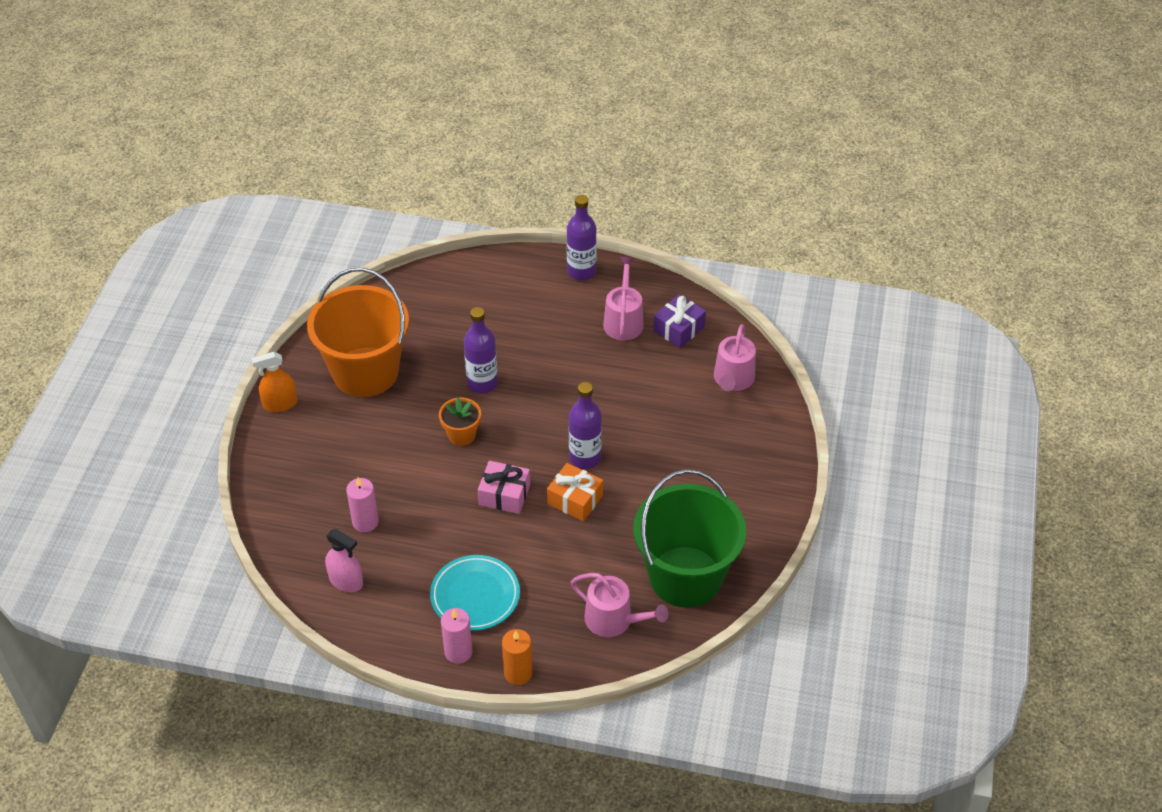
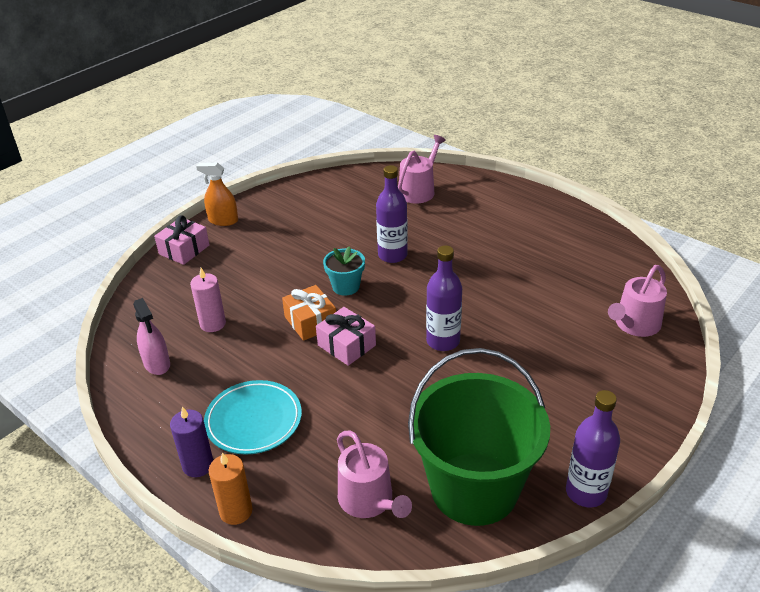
camera: 30 degrees right, 10 degrees down
(268, 453) = (184, 250): none -> pink gift
(365, 372) = (304, 219): orange bucket -> none
(458, 652) = (198, 465): pink candle -> purple candle
(461, 435) = (345, 286): orange flower pot -> turquoise flower pot
(575, 499) = (409, 373): orange gift -> orange gift (310, 322)
(581, 272) = (536, 203): purple bottle -> purple bottle (586, 492)
(623, 321) = (552, 247): pink watering can -> pink watering can (419, 190)
(678, 329) = (602, 268): purple gift -> none

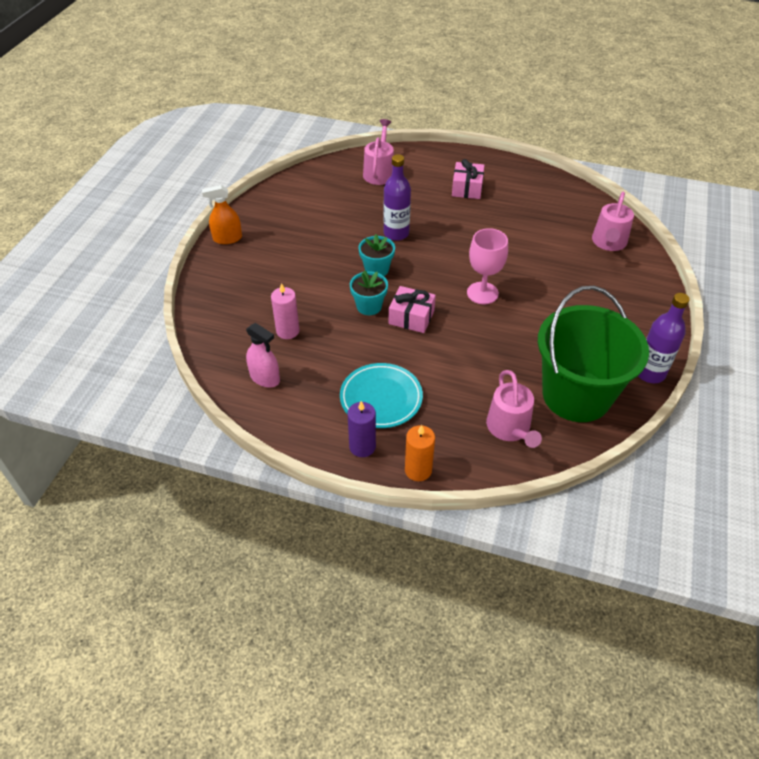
camera: 25 degrees left, 10 degrees up
(184, 250) = (212, 273): pink gift -> pink gift (467, 188)
(310, 322) = (369, 306): orange gift -> turquoise flower pot
(369, 500) = (510, 428): pink watering can -> pink watering can turned 45 degrees clockwise
(443, 341) = (482, 293): purple bottle -> pink goblet

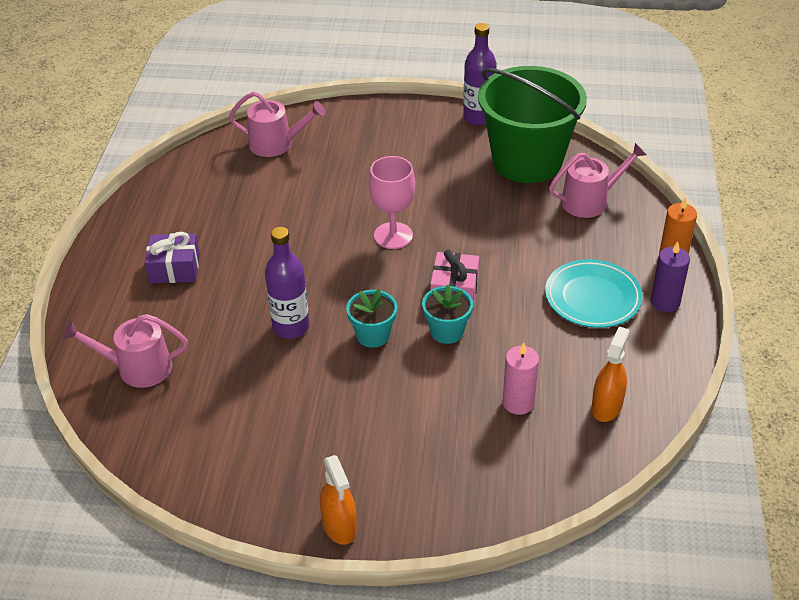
camera: 100 degrees left, 5 degrees down
(265, 378) = (606, 406): pink spray bottle -> orange spray bottle
(467, 188) = (174, 268): pink gift -> purple gift

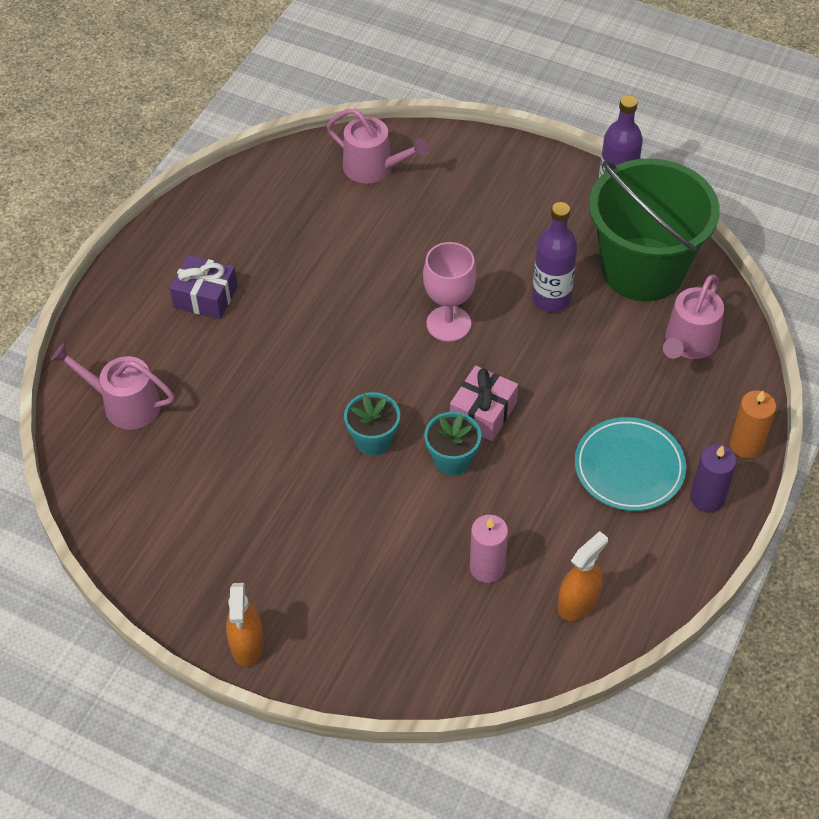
camera: 20 degrees right, 10 degrees up
(291, 327) = (294, 404): purple bottle -> purple bottle (551, 299)
(590, 201) = (689, 343): pink watering can -> pink watering can turned 120 degrees clockwise

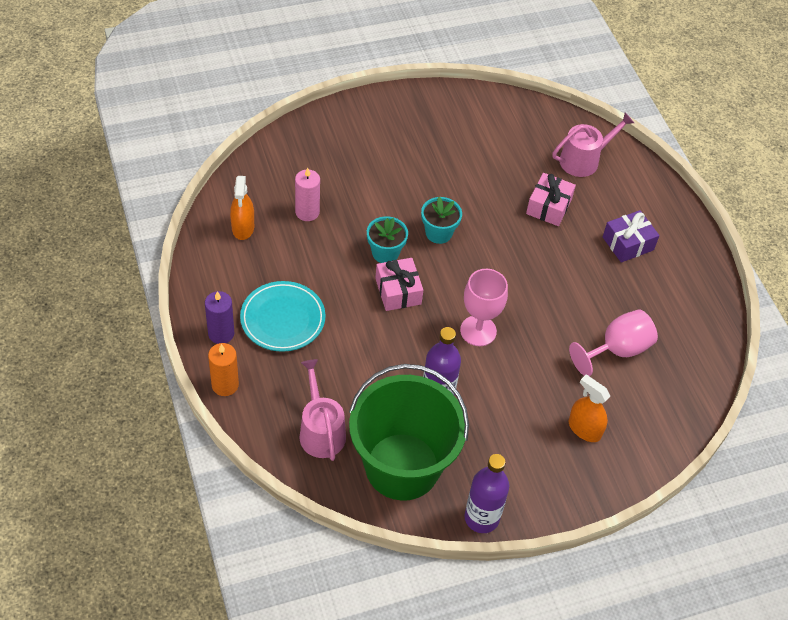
camera: 130 degrees right, 0 degrees up
(229, 384) = (548, 207): none -> pink gift
(247, 644) = (383, 104): orange spray bottle -> orange spray bottle (584, 429)
(345, 224) = (617, 350): none -> pink goblet
(374, 168) = (654, 406): pink watering can -> none

